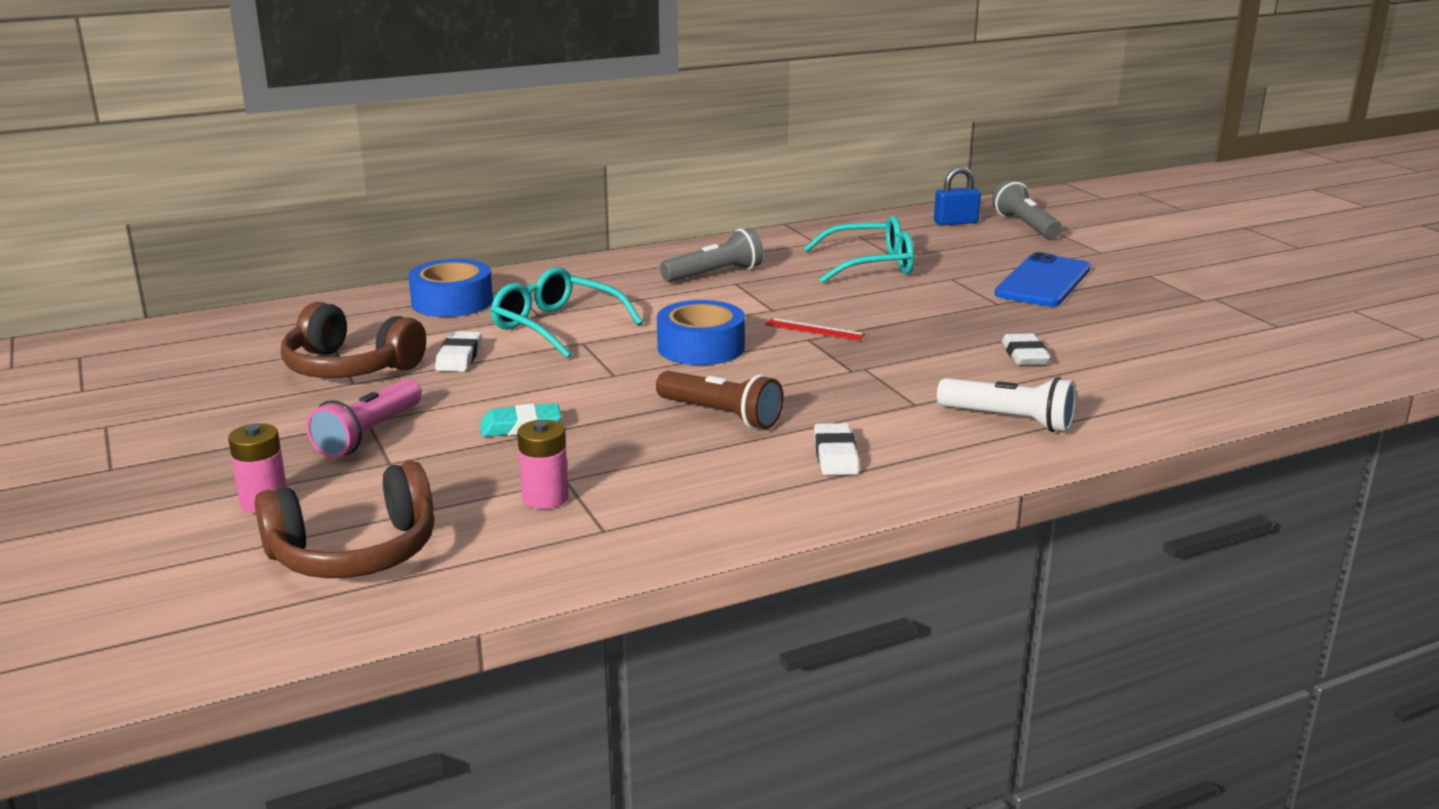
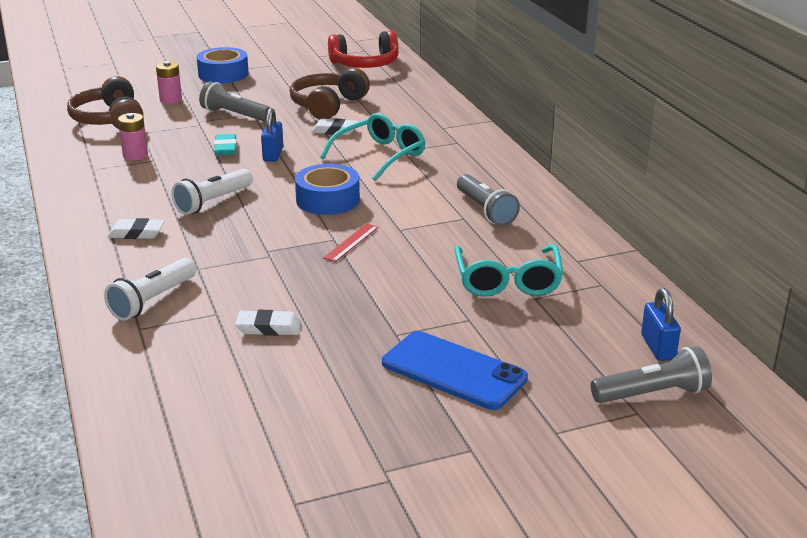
camera: 95 degrees right, 5 degrees up
(159, 352) = (365, 64): none -> red headphones
(368, 434) = (234, 115): pink flashlight -> grey flashlight
(452, 302) = (433, 125): blue tape -> blue tape (223, 74)
(548, 390) = (273, 154): none -> blue padlock
(721, 415) = (212, 202): brown flashlight -> white flashlight

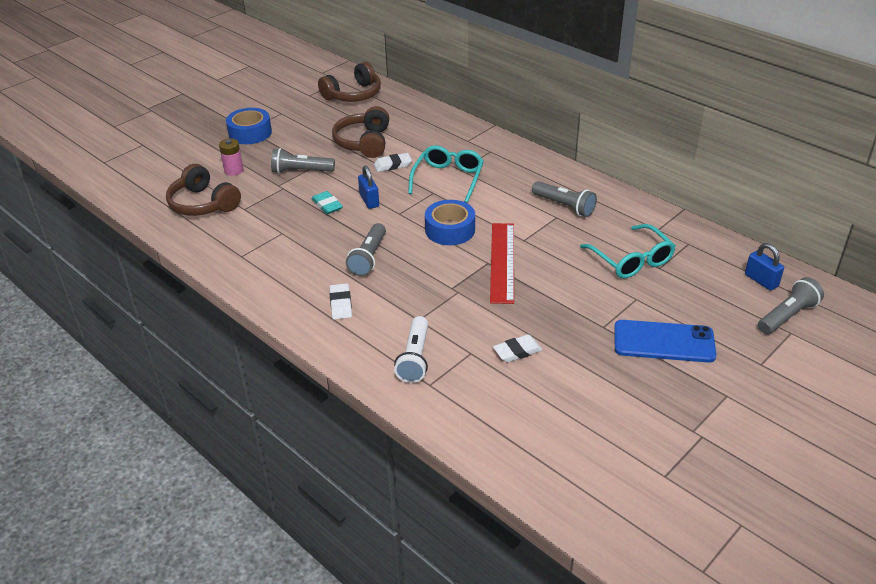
camera: 25 degrees left, 10 degrees up
(135, 155) = (262, 233): pink battery -> none
(136, 233) = (340, 304): white eraser -> white eraser turned 75 degrees counterclockwise
(212, 202) = (368, 258): white flashlight -> grey flashlight
(351, 242) = (502, 262): red ruler -> red ruler, size x2.04
(365, 64) = (353, 95): red headphones -> brown headphones

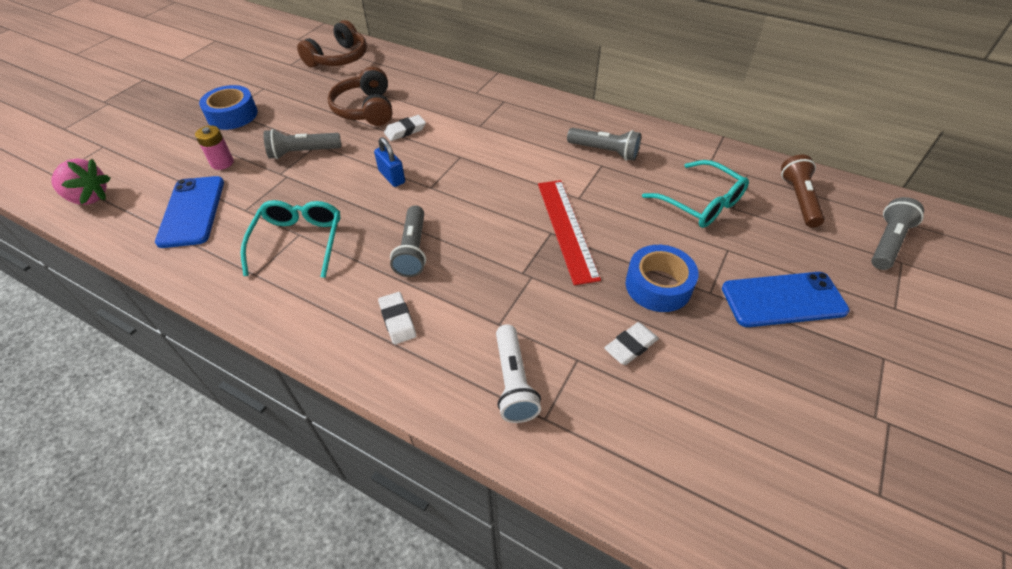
camera: 15 degrees left, 10 degrees up
(127, 182) = (89, 197): none -> pink strawberry
(203, 204) = (192, 211): brown headphones -> blue phone
(327, 205) = (345, 190): turquoise eraser -> none
(448, 178) = (471, 138): turquoise glasses -> turquoise glasses (299, 241)
(450, 230) = (494, 198): blue tape -> blue tape (658, 286)
(725, 270) = (799, 199): none -> brown flashlight
(761, 280) = (839, 205): blue padlock -> none

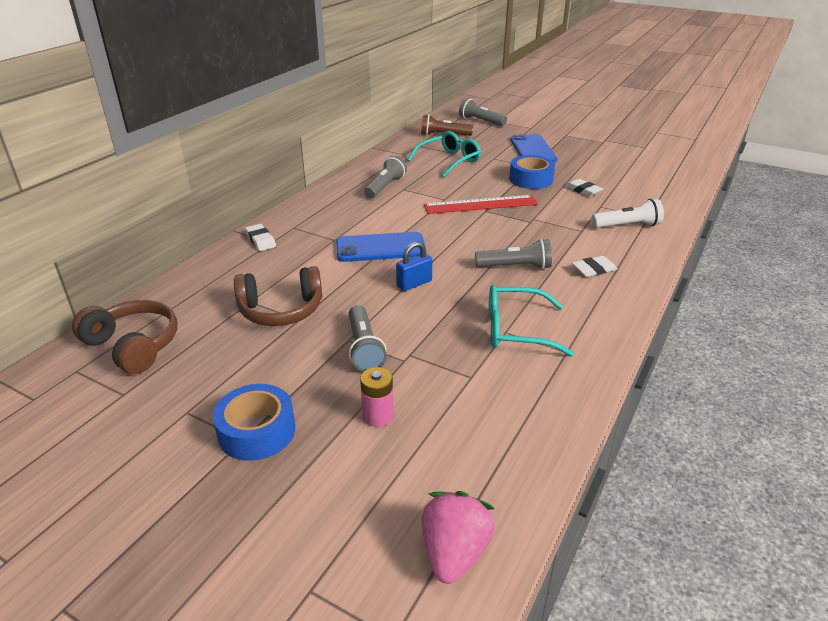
camera: 90 degrees left, 15 degrees down
(192, 211) = (477, 422): blue phone -> blue phone (380, 248)
(405, 130) = (333, 280): white eraser -> white eraser (260, 240)

